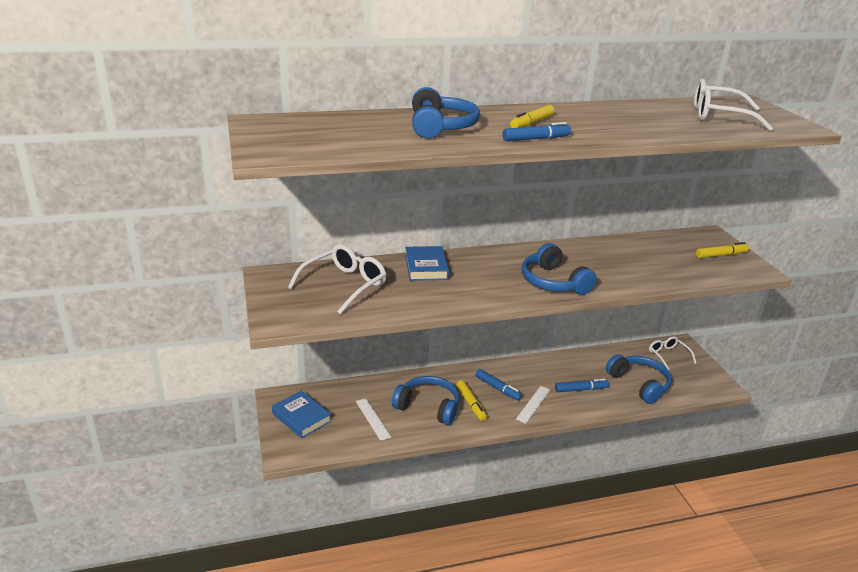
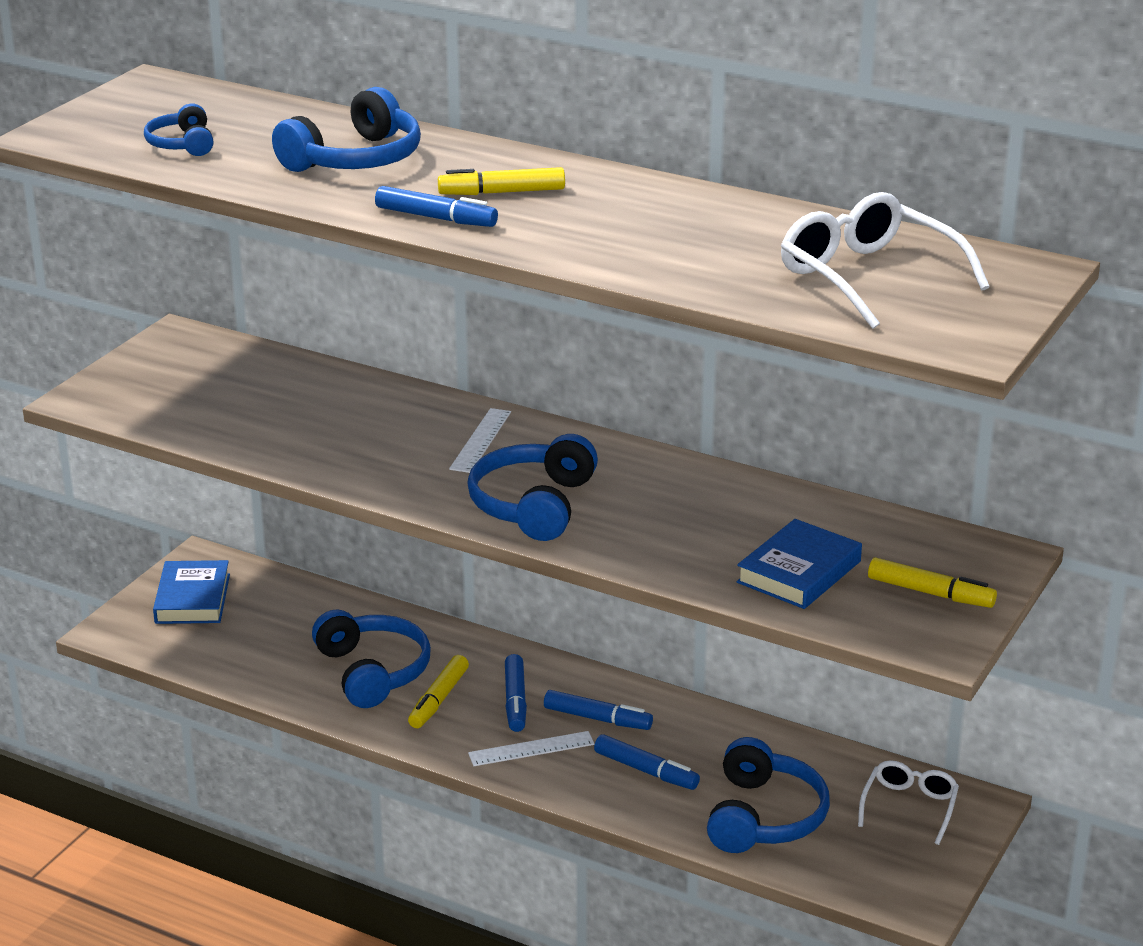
camera: 45 degrees right, 0 degrees up
(344, 285) = (242, 387): white glasses -> none
(345, 141) = (182, 144): none -> blue headphones
(372, 419) = (275, 647): white ruler -> white ruler (480, 440)
(426, 267) = (393, 408): blue book -> blue book (799, 572)
(535, 379) = (597, 719): none -> blue marker

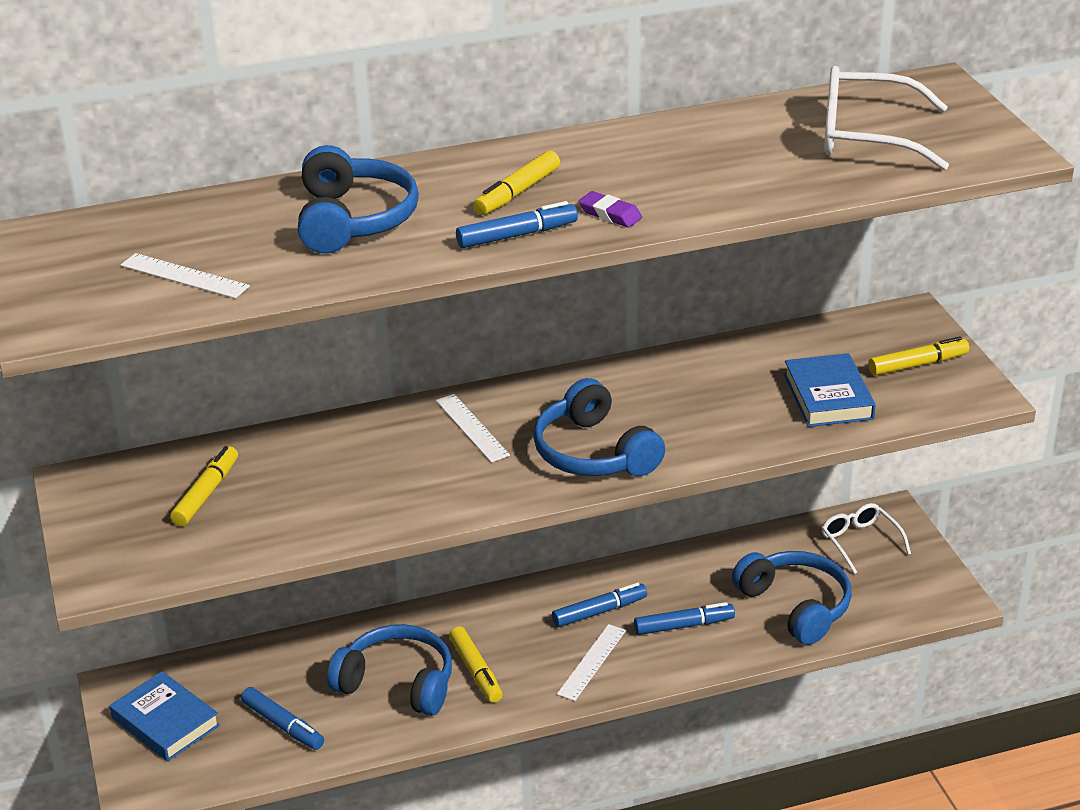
camera: 45 degrees left, 5 degrees up
(182, 144) = (184, 276): blue headphones -> white ruler
(235, 385) = (206, 493): none -> yellow marker
(515, 701) = (528, 636): blue marker -> blue marker (283, 725)
(532, 235) = (610, 214): none -> purple eraser

